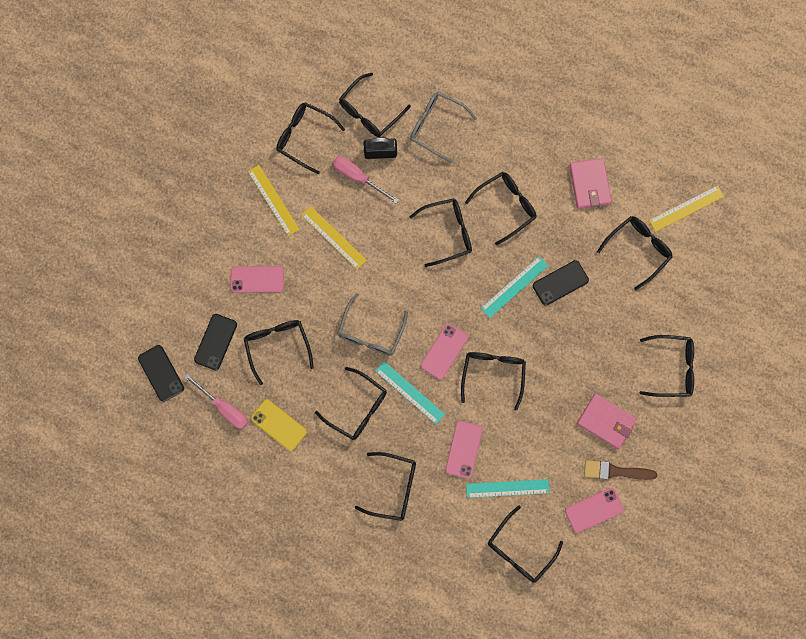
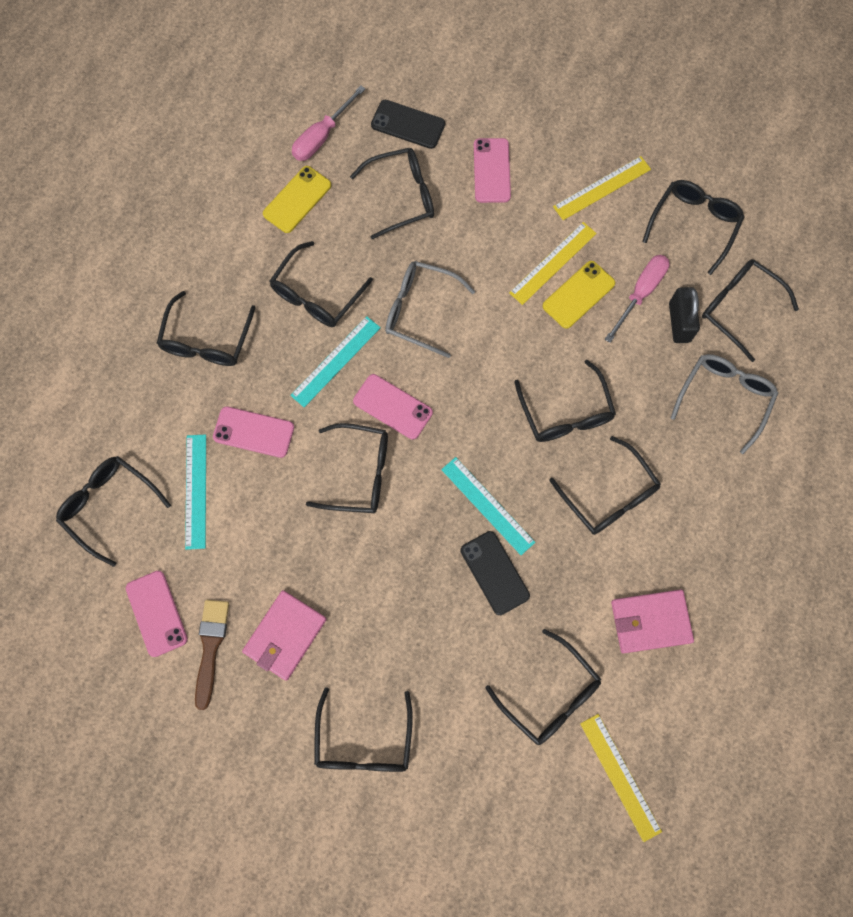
camera: 90 degrees right, 5 degrees down
(161, 373) = (368, 65): black phone -> none
(359, 220) = (578, 295): none -> yellow phone

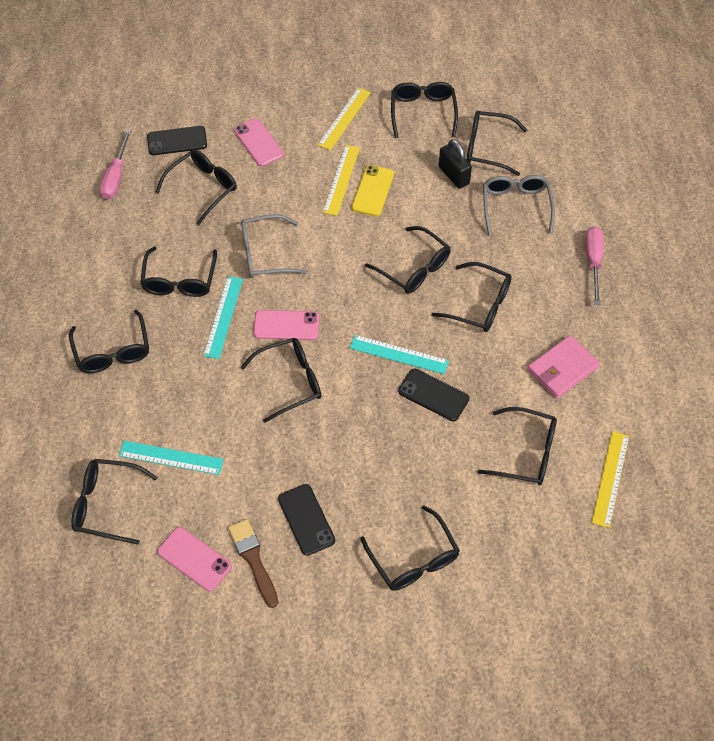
camera: 30 degrees left, 15 degrees down
(196, 491) = (171, 457): turquoise ruler -> turquoise ruler turned 45 degrees counterclockwise
(254, 432) = (191, 394): pink phone -> none
(285, 635) = (306, 519): pink wallet -> black phone
(297, 200) = (124, 226): yellow phone -> none
(620, 776) = (610, 478): yellow ruler -> yellow ruler turned 75 degrees clockwise
(640, 293) = (415, 170): pink screwdriver -> pink screwdriver (593, 262)

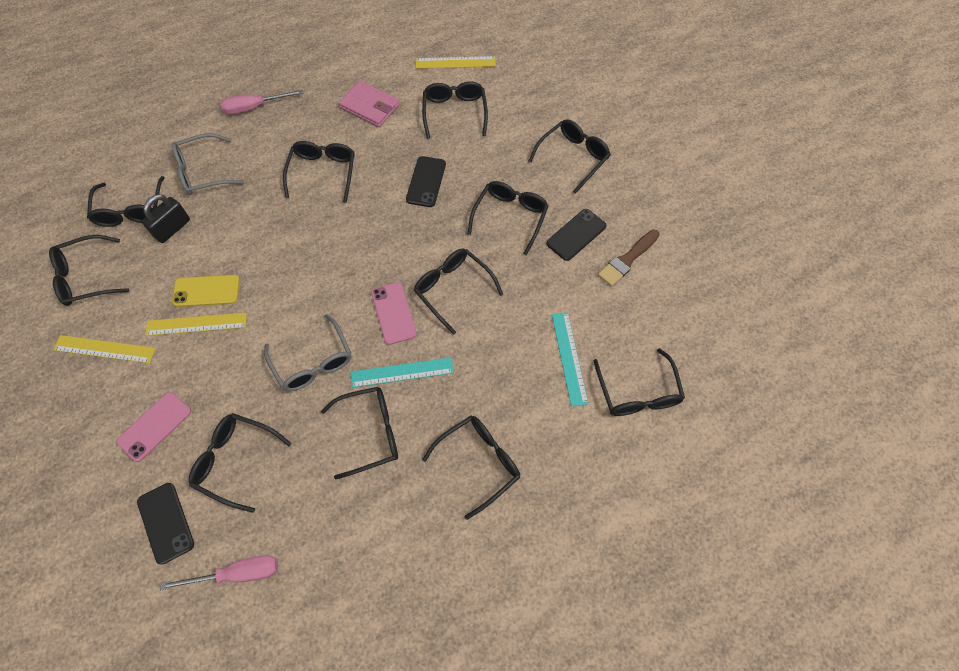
camera: 110 degrees left, 5 degrees up
(194, 559) = (649, 302): pink phone -> none
(399, 354) = (394, 216): turquoise ruler -> none
(414, 268) = (296, 230): black glasses -> black glasses (510, 217)

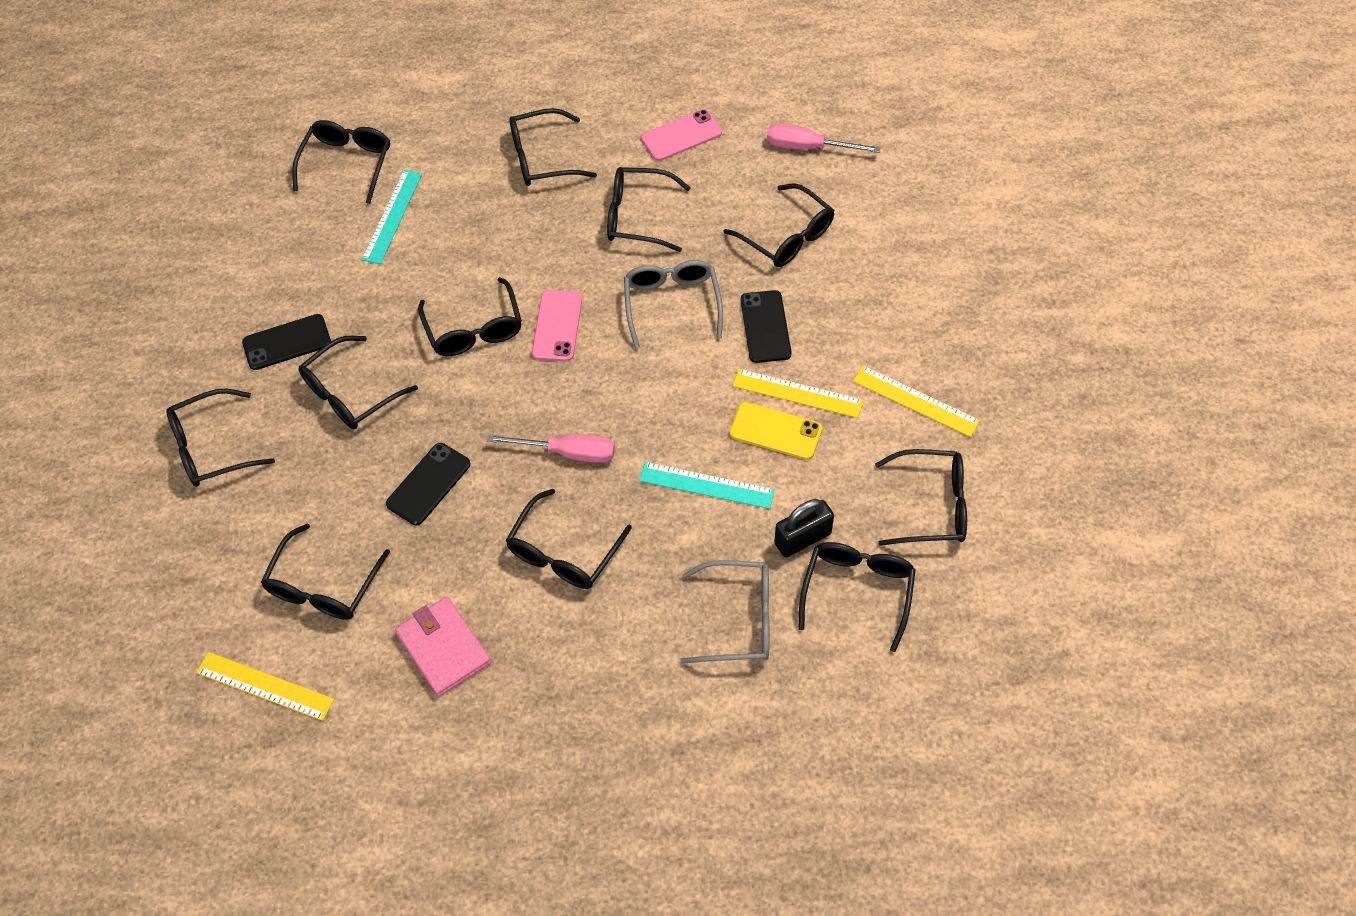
camera: 155 degrees left, 5 degrees down
(154, 426) = (867, 297): pink phone -> pink phone (681, 136)
(165, 523) = (870, 207): black phone -> black phone (765, 327)
(254, 107) = (625, 718): pink screwdriver -> pink screwdriver (568, 452)
(402, 372) = (578, 261): turquoise ruler -> turquoise ruler (706, 485)
(627, 259) = (251, 293): brown brush -> none

